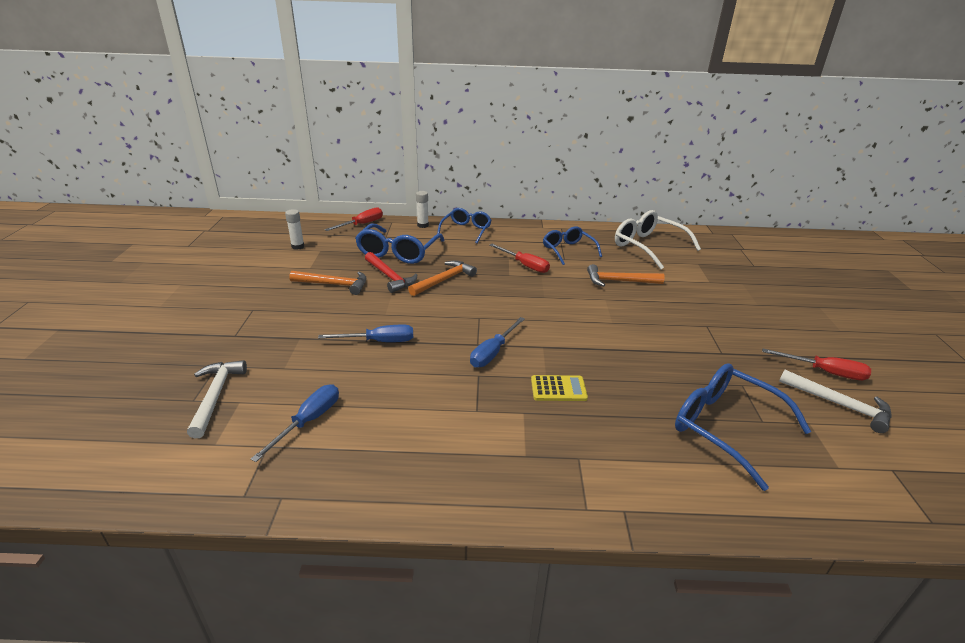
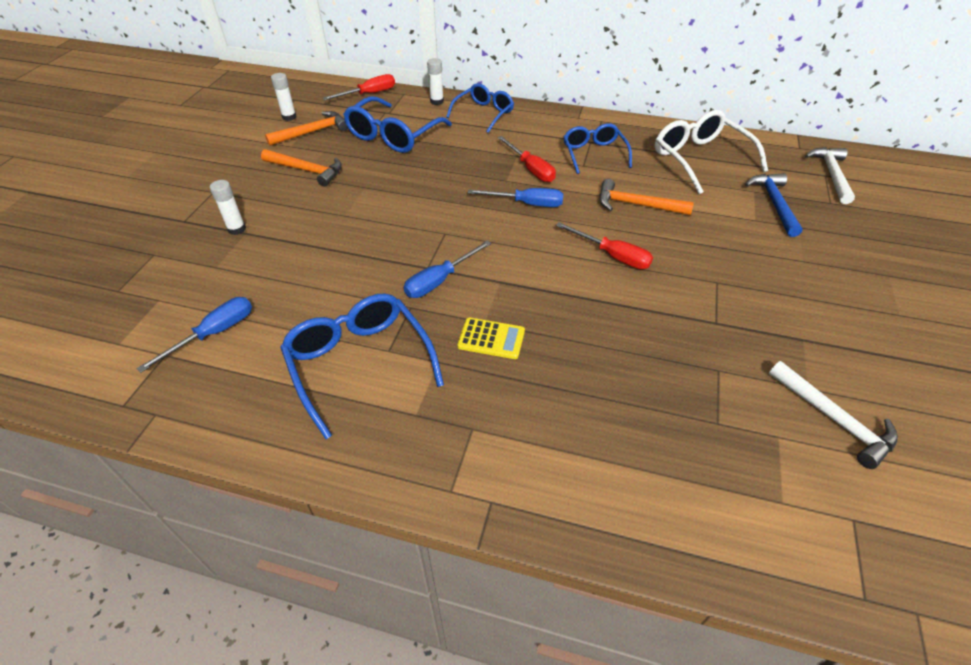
camera: 15 degrees right, 15 degrees up
(216, 396) = (139, 289): white hammer -> white hammer (831, 175)
(290, 336) = (237, 229): none -> white glue stick
(379, 341) = (323, 249): blue screwdriver -> blue screwdriver (527, 204)
(390, 277) = (370, 168): red hammer -> none
(444, 280) = (428, 179): orange hammer -> orange hammer (312, 132)
(716, 270) = (774, 203): none -> blue hammer
(725, 427) = (665, 422): blue glasses -> blue glasses (359, 363)
(825, 372) = (840, 371): red screwdriver -> red screwdriver (612, 256)

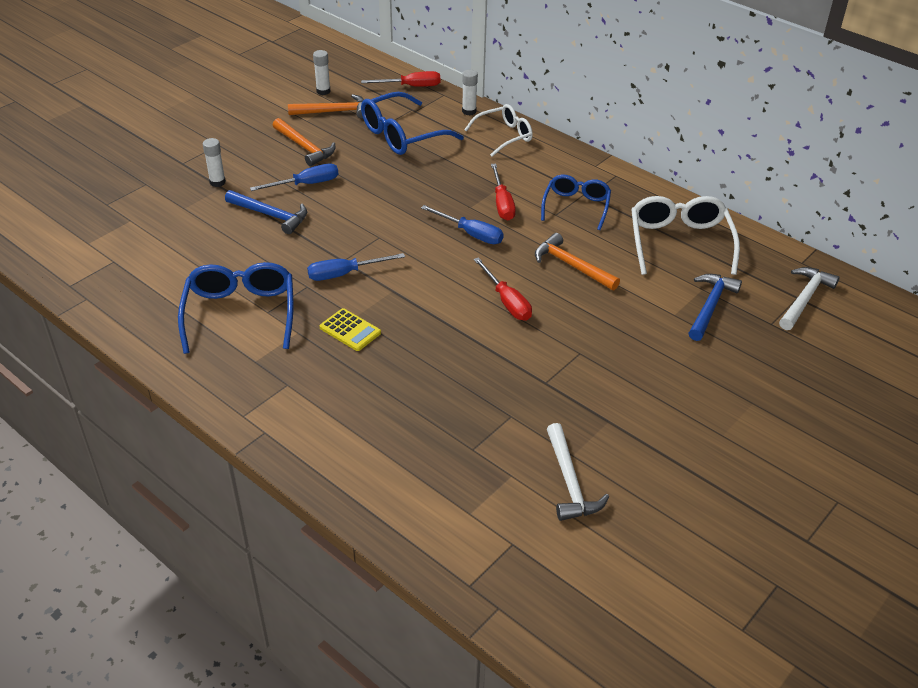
camera: 25 degrees right, 5 degrees down
(214, 333) = (154, 258): blue screwdriver -> blue screwdriver (306, 184)
(318, 245) = (271, 215): none -> blue hammer
(484, 113) = (504, 136): blue glasses -> white glasses

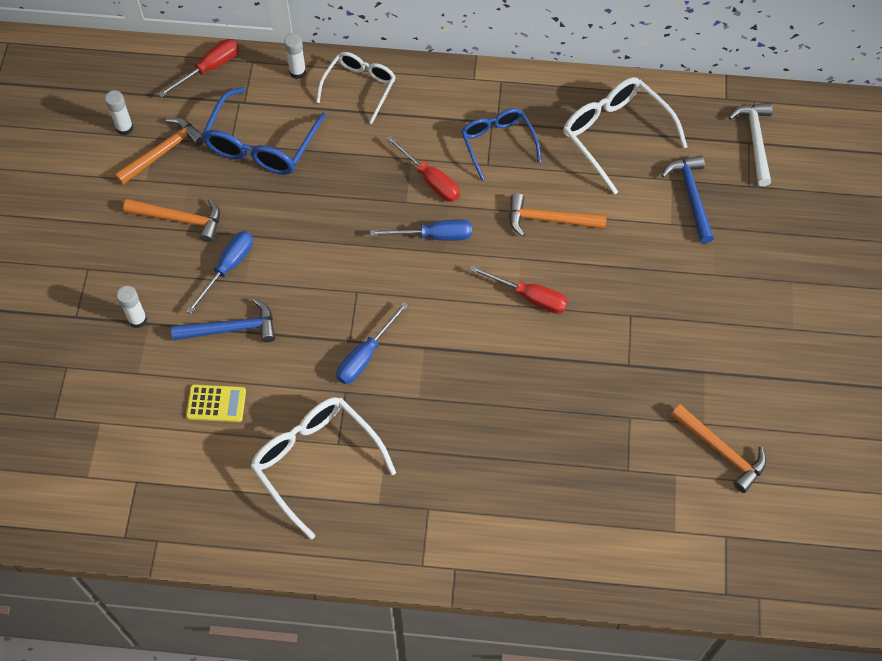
camera: 35 degrees left, 20 degrees up
(240, 313) = (315, 461): blue glasses -> white glasses
(350, 330) = (427, 416): yellow calculator -> yellow calculator (216, 403)
(569, 482) = (721, 451): white hammer -> orange hammer

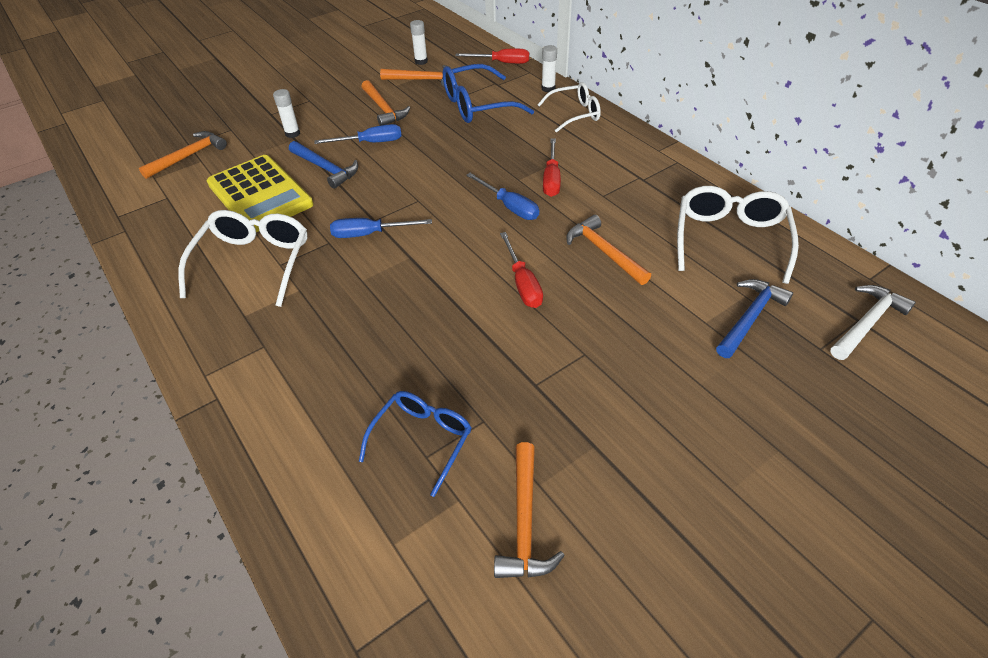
camera: 50 degrees right, 15 degrees down
(79, 428) = (189, 156): none -> orange hammer
(216, 403) = (260, 194): yellow calculator -> yellow calculator, size x2.17
(497, 143) = (627, 189): blue glasses -> blue glasses (422, 439)

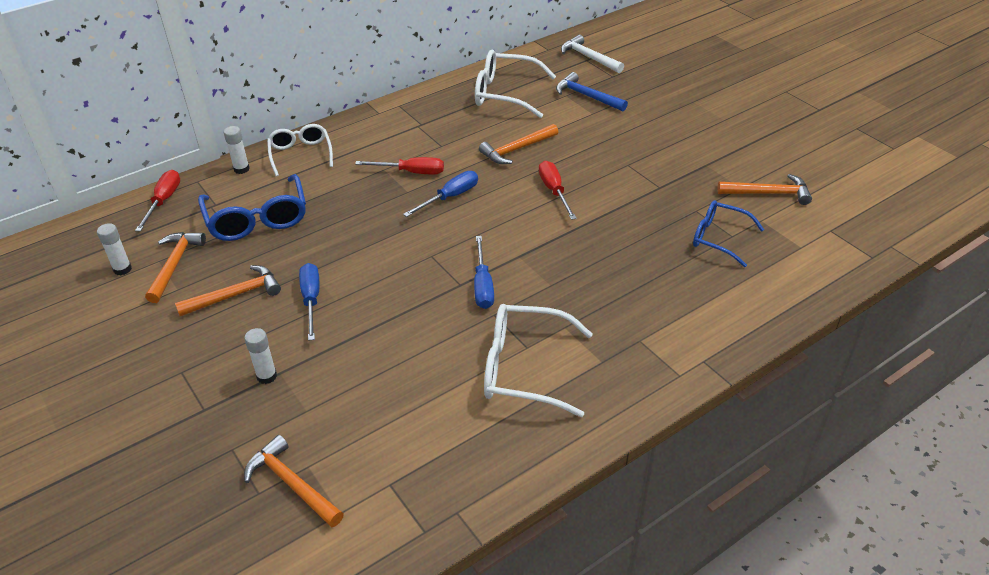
camera: 90 degrees left, 5 degrees down
(260, 194) = (400, 386): yellow calculator -> none
(326, 169) = (357, 333): blue hammer -> none
(522, 283) = (554, 191): red screwdriver -> red screwdriver turned 90 degrees counterclockwise

